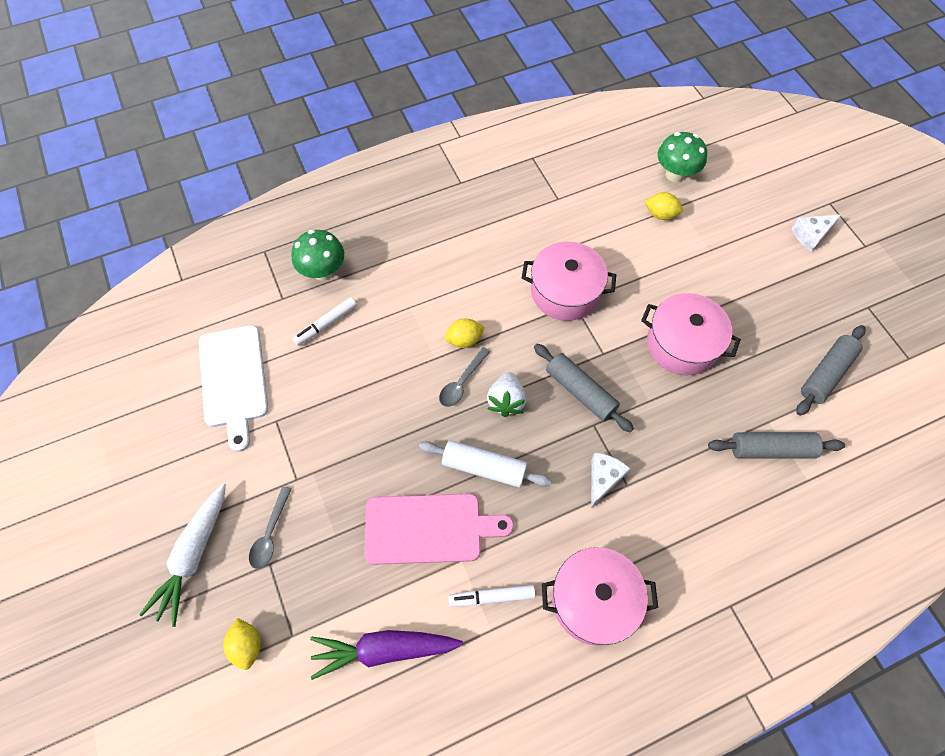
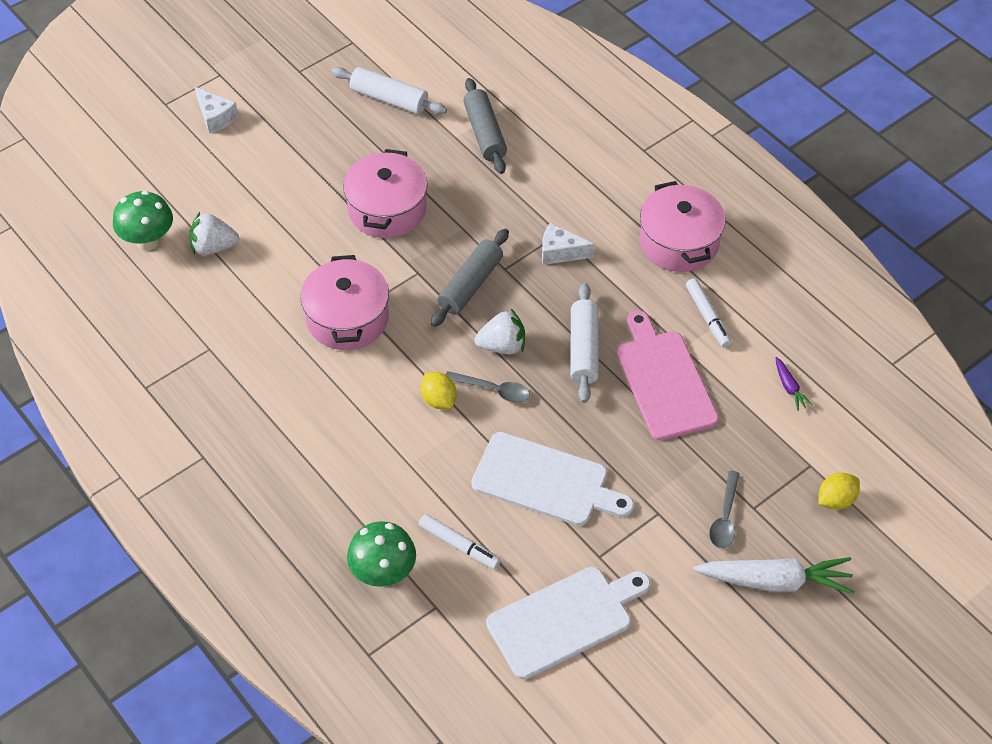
camera: 105 degrees left, 10 degrees down
(270, 534) = (725, 517): grey spoon -> grey spoon turned 105 degrees clockwise
(360, 399) = (545, 481): none -> white cutting board
(384, 650) = (789, 387): purple carrot -> purple carrot, size x0.45
(660, 214) = (213, 247): yellow lemon -> white strawberry
(826, 374) = (389, 99): grey rolling pin -> white rolling pin

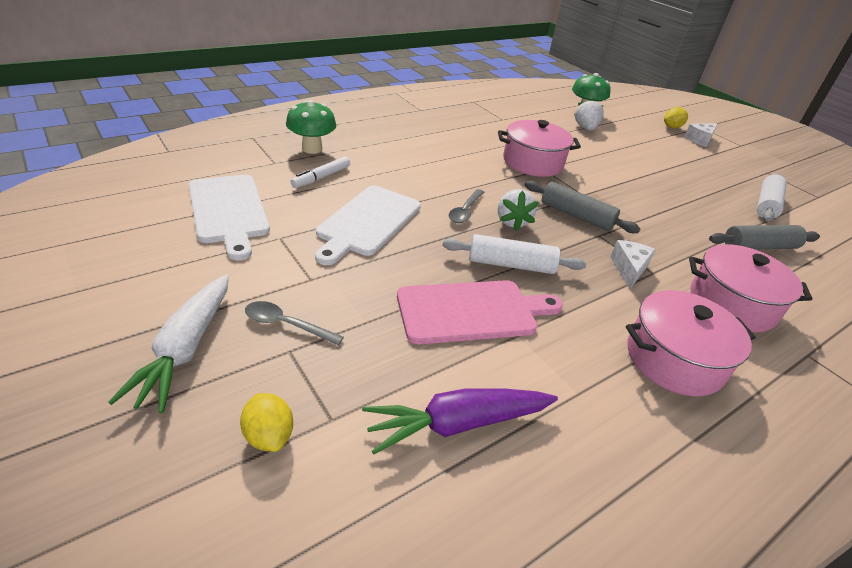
camera: 90 degrees right, 15 degrees down
(387, 209) = (644, 189): pink pot -> pink pot (731, 304)
(439, 400) = (457, 187): yellow lemon -> yellow lemon (671, 127)
(707, 317) = (565, 364): white marker -> none
(789, 387) = (457, 424): purple carrot -> purple carrot, size x2.20

